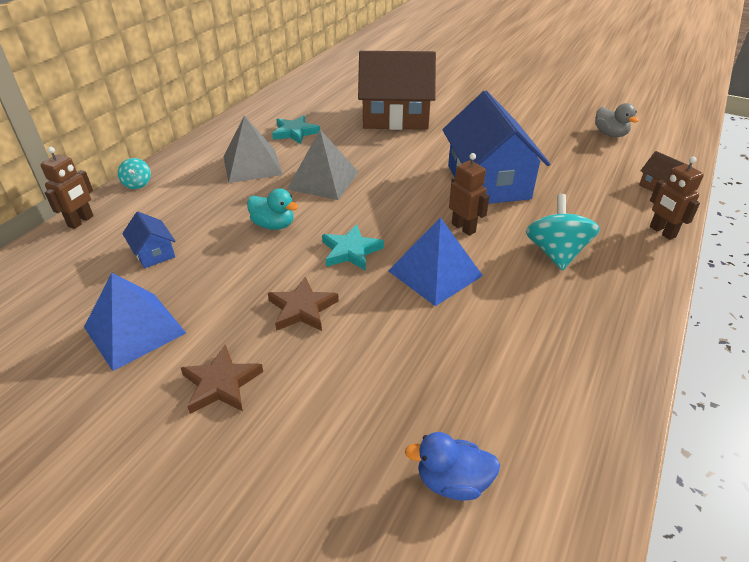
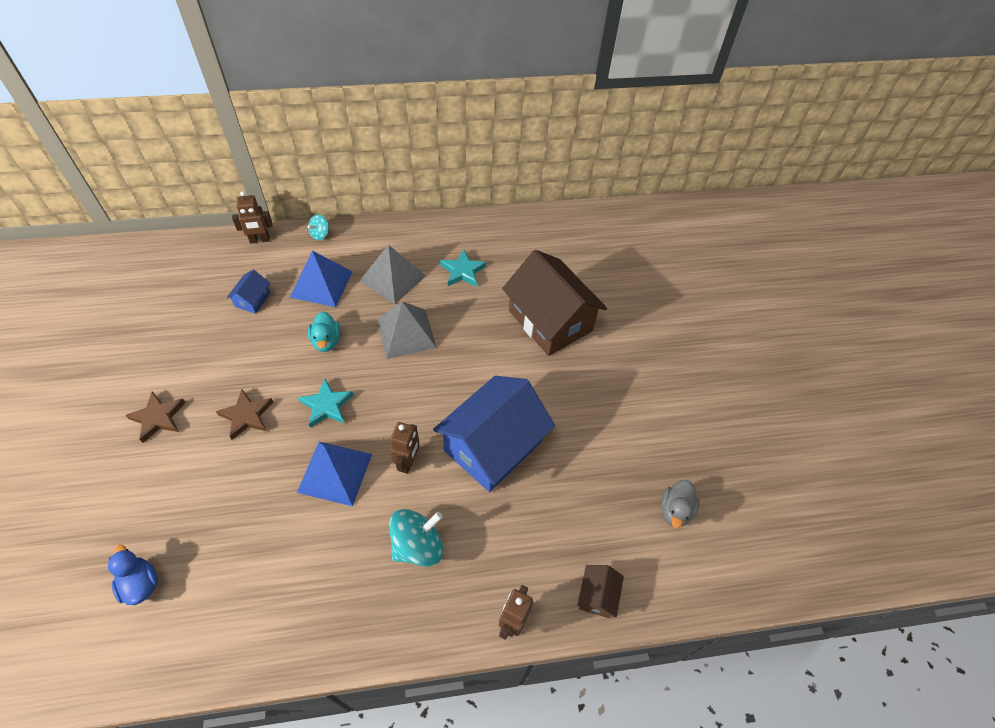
camera: 50 degrees right, 15 degrees up
(134, 330) = (178, 344): blue pyramid -> blue pyramid (321, 284)

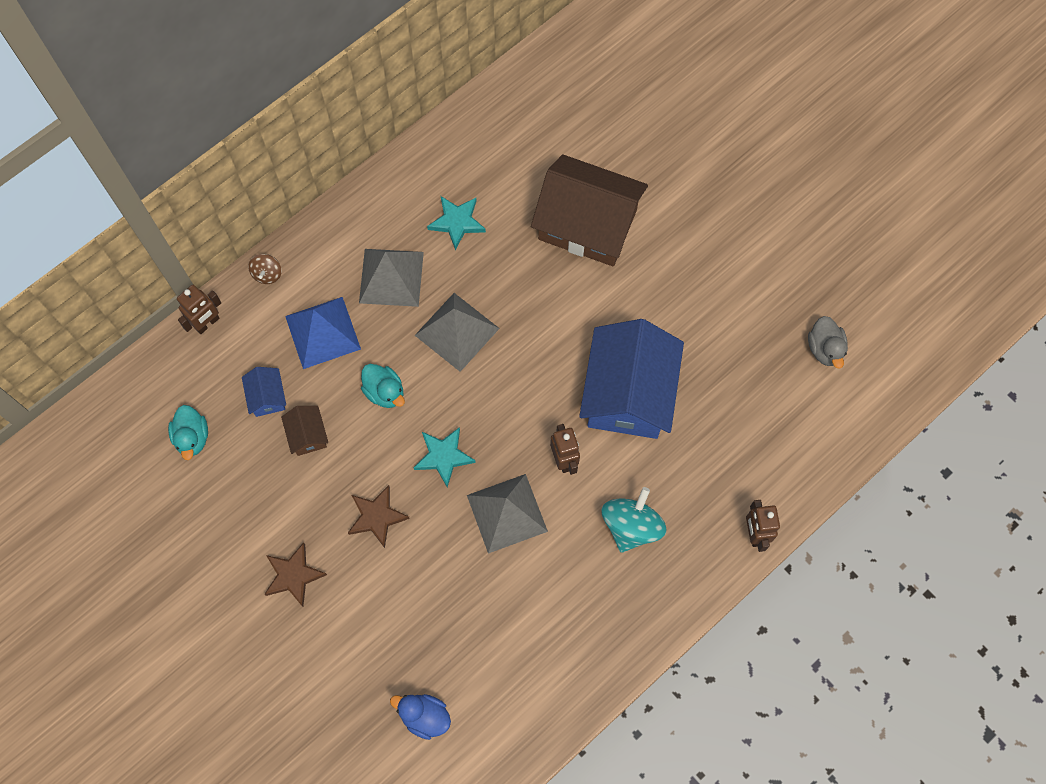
camera: 30 degrees left, 15 degrees up
(186, 295) = (192, 437): none -> turquoise duck
(320, 234) = (267, 274): turquoise spinning top -> brown spinning top
(335, 472) = (506, 513): blue pyramid -> grey pyramid
(597, 595) = (807, 466): brown house -> brown house (307, 435)

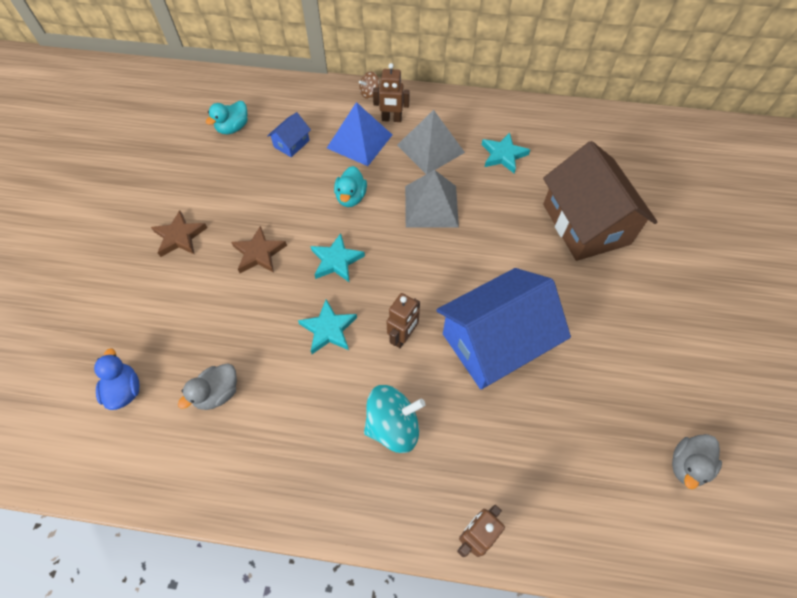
camera: 50 degrees right, 10 degrees down
(207, 323) = (312, 89): brown robot -> brown robot (391, 119)
(307, 435) = (284, 179): brown house -> none
(491, 642) = (218, 393): none -> grey duck
(506, 513) = (328, 329): grey pyramid -> turquoise star

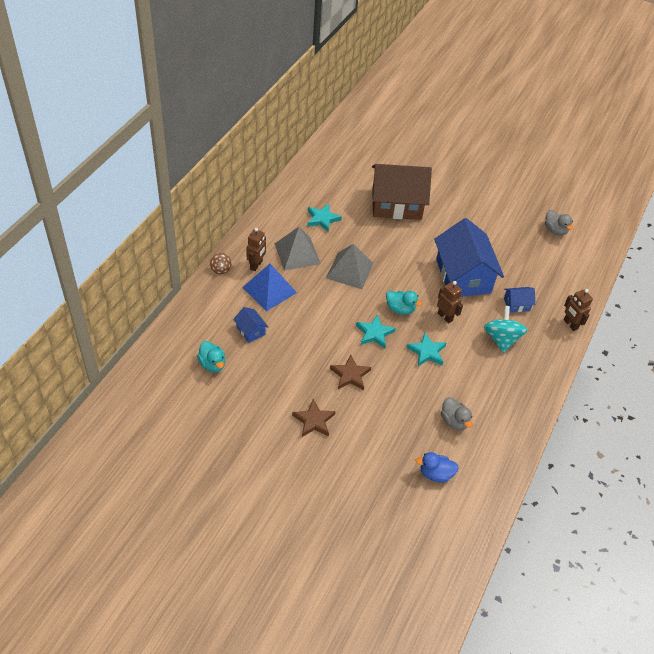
camera: 75 degrees left, 10 degrees down
(351, 197) = (322, 310): turquoise duck -> turquoise duck (400, 309)
(476, 434) = (516, 304): none -> blue house

